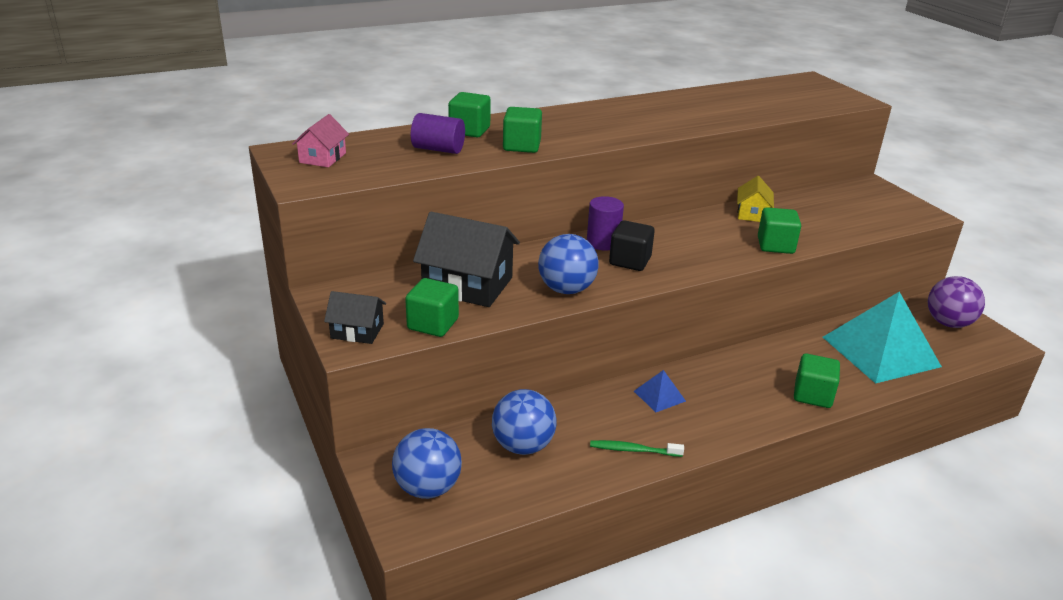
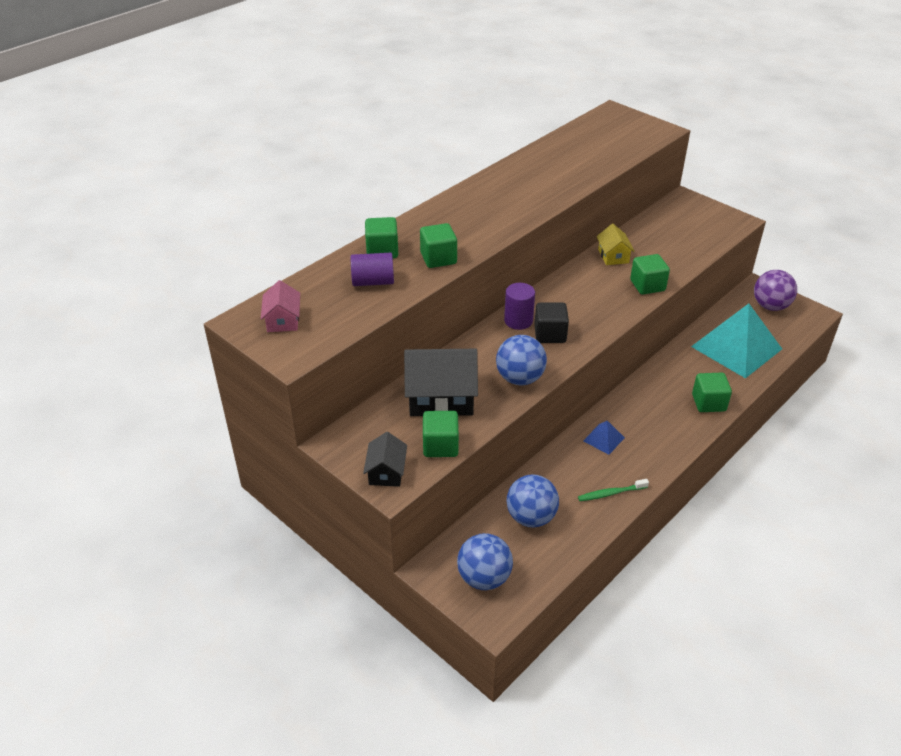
camera: 20 degrees left, 10 degrees up
(357, 331) = (386, 472): black house -> black house turned 75 degrees counterclockwise

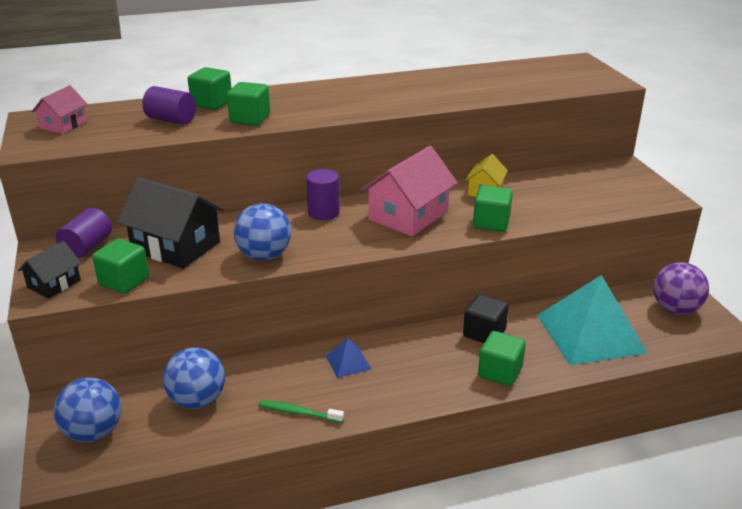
camera: 30 degrees right, 10 degrees down
(368, 427) = (87, 247): none -> purple cylinder
(550, 334) = (339, 231): black cube -> black cube (484, 333)
(583, 300) = (408, 215): none -> pink house

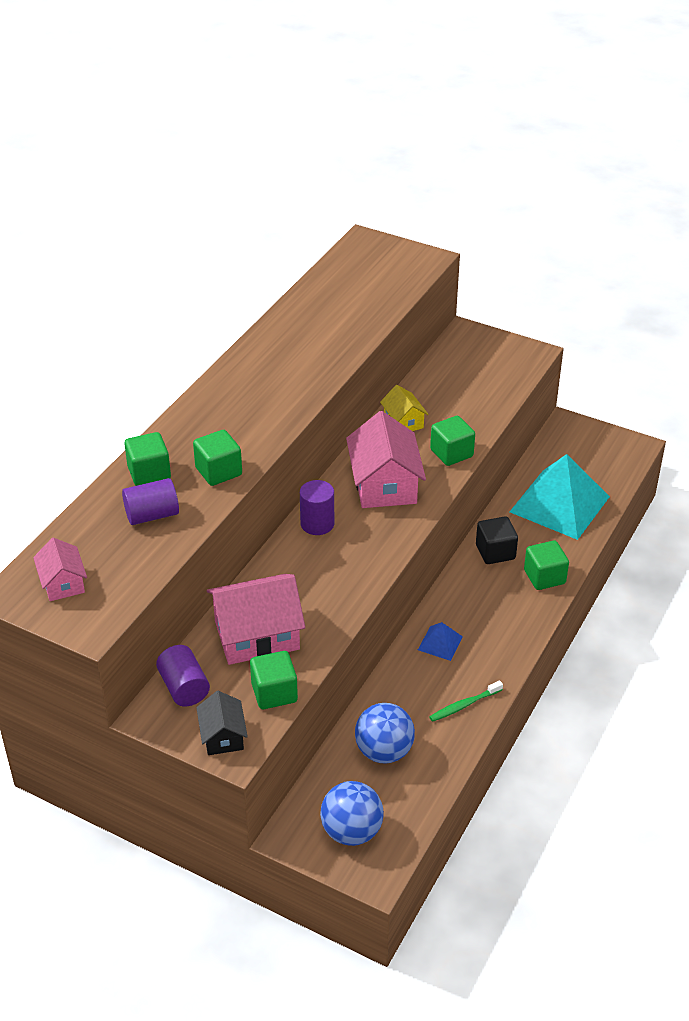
camera: 45 degrees left, 10 degrees up
(176, 246) = (257, 635): black house -> pink house
(264, 256) = (339, 595): blue ball -> none
(675, 309) = (585, 446): purple ball -> none

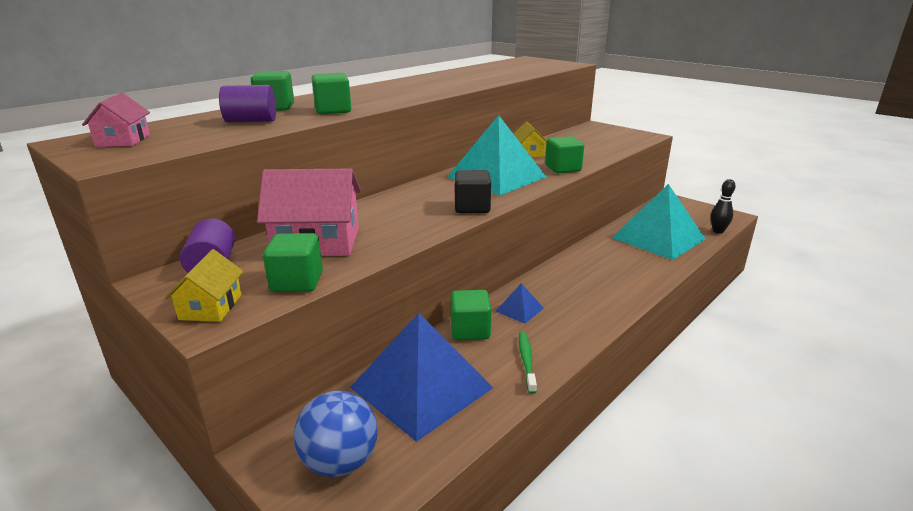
camera: 15 degrees right, 15 degrees down
(223, 736) = (211, 307): black house -> yellow house
(317, 524) = (425, 189): purple cylinder -> none
(384, 484) = (496, 177): pink house -> turquoise pyramid
(384, 751) = (421, 387): blue ball -> blue pyramid
(464, 705) = (526, 361): green toothbrush -> green toothbrush turned 105 degrees clockwise
(495, 552) = (592, 258): black cube -> black cube (472, 207)
(544, 577) = (636, 279): green cube -> green cube (470, 330)
(622, 479) = (718, 231): none -> black bowling pin

